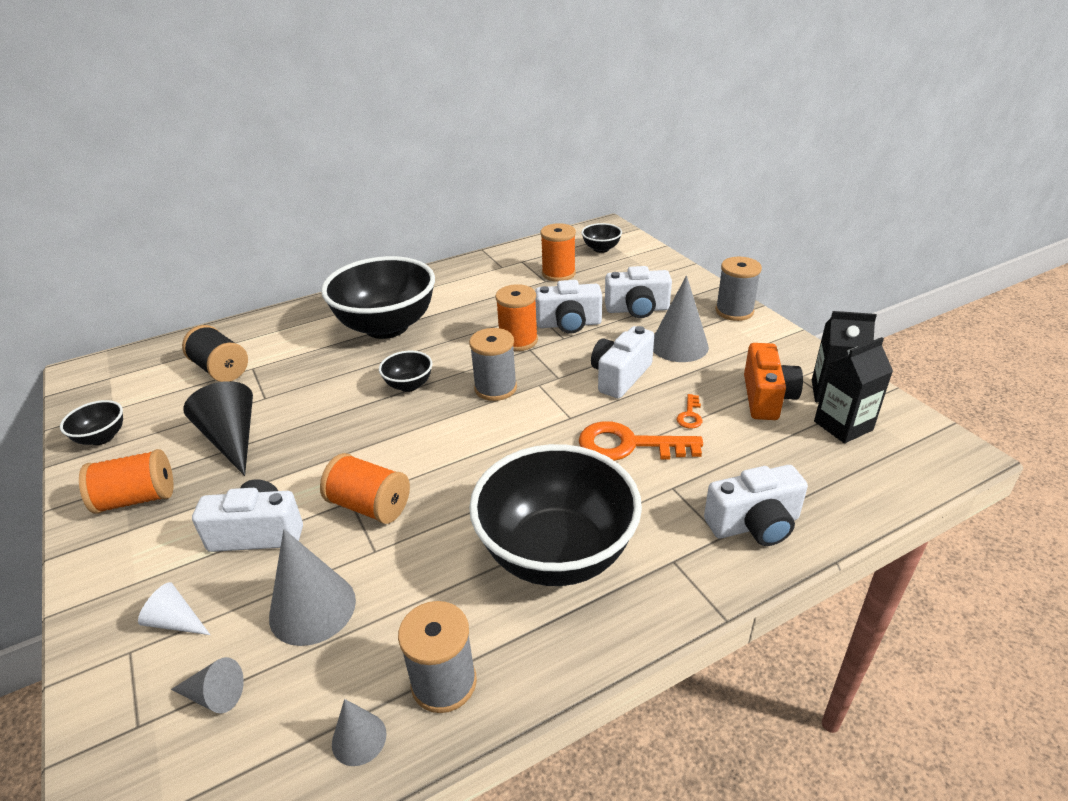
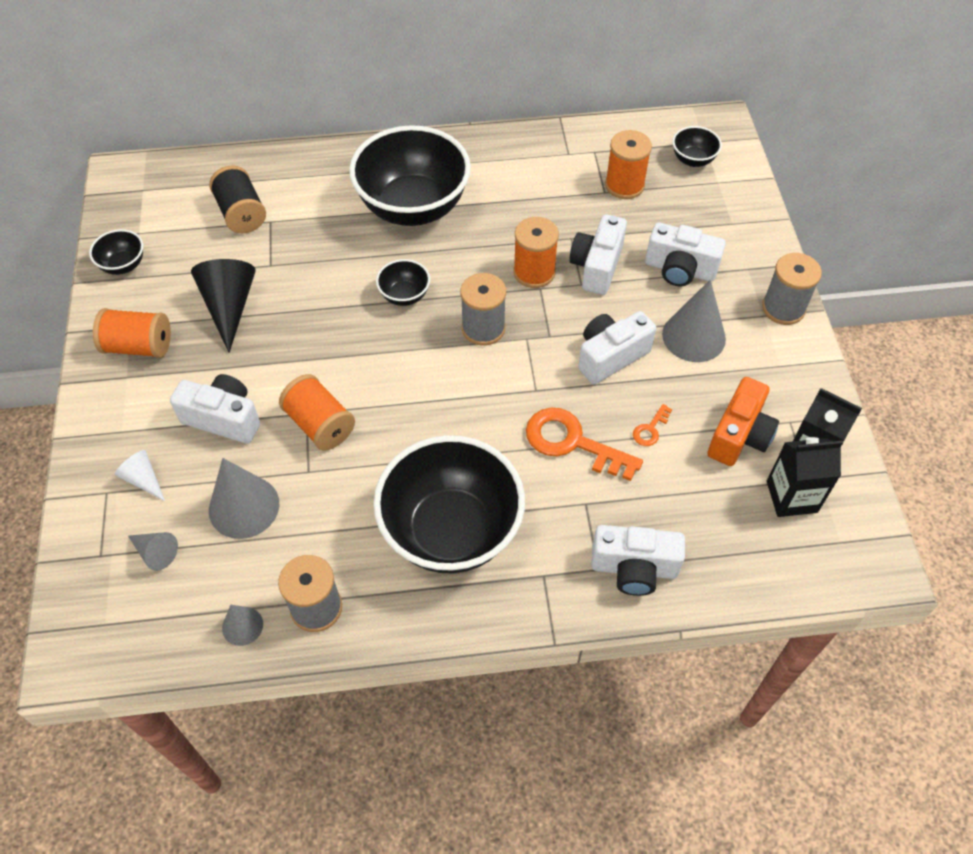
camera: 20 degrees right, 20 degrees up
(569, 324) = (596, 266): white camera -> white camera turned 90 degrees clockwise

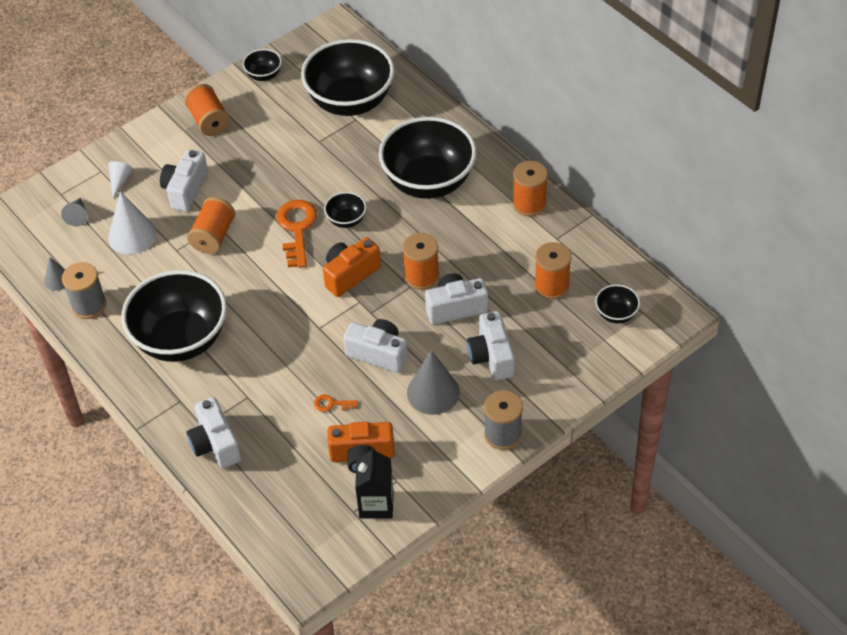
camera: 60 degrees right, 5 degrees down
(223, 419) = (185, 190): white camera -> white camera turned 150 degrees counterclockwise
(229, 306) = (270, 142): black cone -> none
(241, 213) = (350, 102): black spool -> black bowl
(244, 507) = (132, 235): grey cone -> white cone
(483, 328) = (350, 274): grey spool -> orange camera
(509, 151) = (529, 204): none -> orange spool
(573, 443) = (290, 368): orange key -> orange key (297, 229)
(791, 496) = (331, 507): black carton -> none

